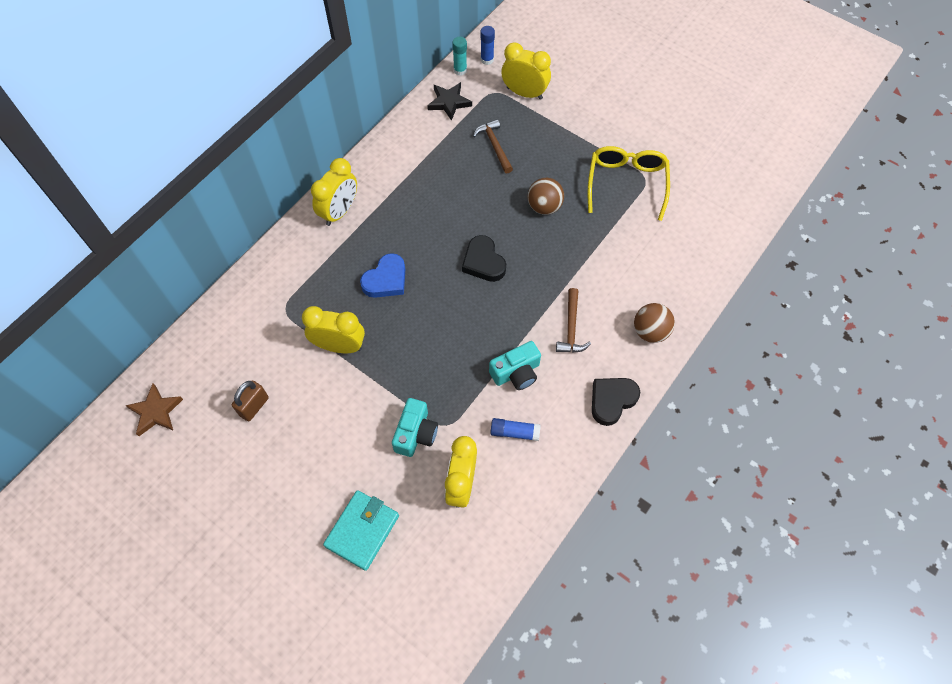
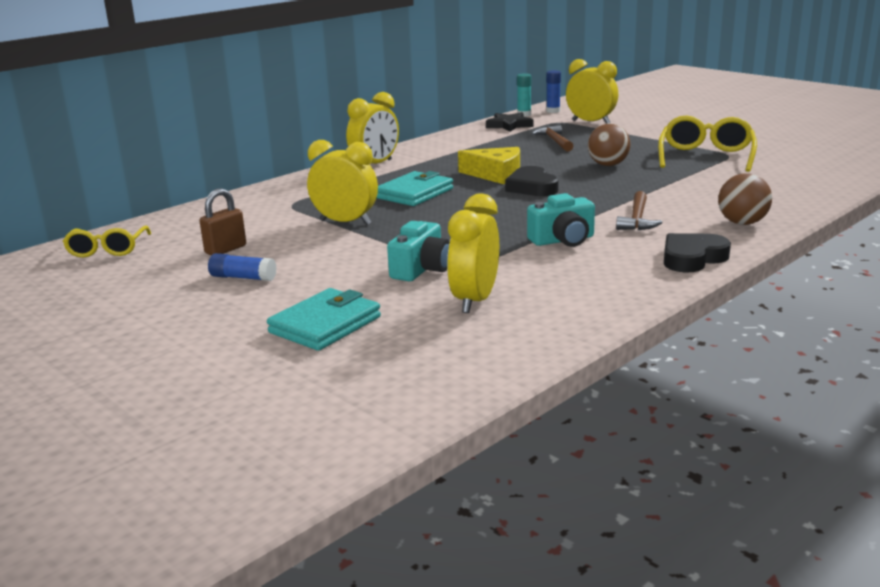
camera: 10 degrees right, 40 degrees down
(156, 412) = (107, 249): brown star -> yellow glasses
(386, 280) = (414, 193): blue heart -> turquoise wallet
(450, 233) = (496, 174): none -> yellow cheese
(514, 432) = (555, 272): blue glue stick -> blue glue stick (243, 278)

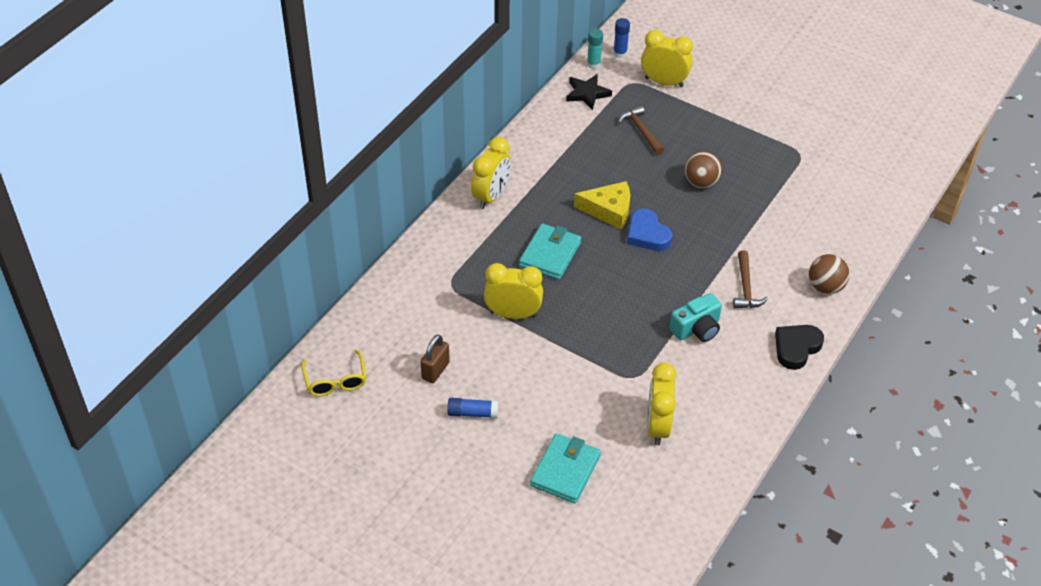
camera: 15 degrees left, 25 degrees up
(422, 269) = (604, 385): turquoise camera -> none
(532, 187) = (647, 234): black heart -> blue heart
(706, 157) = (781, 159): yellow glasses -> none

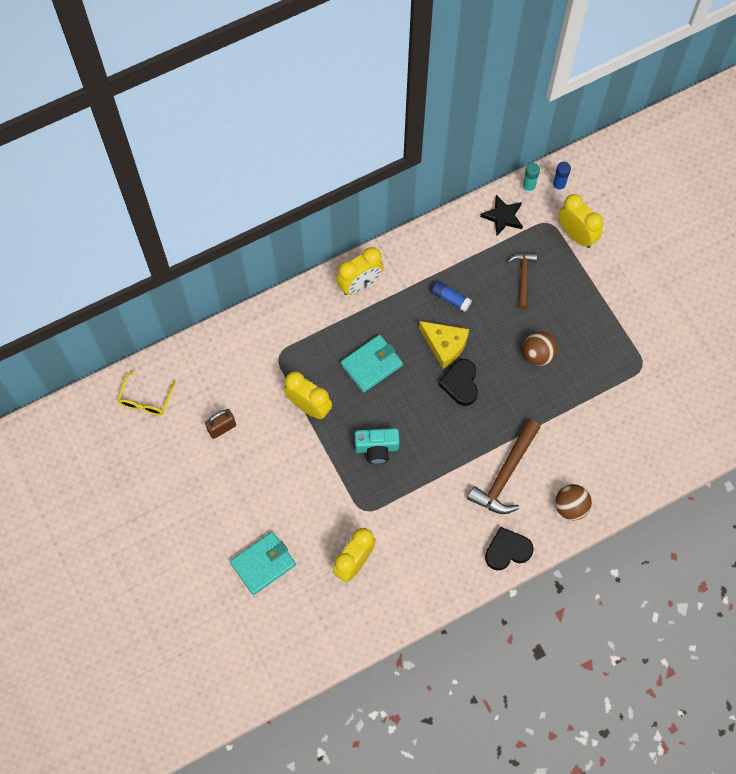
camera: 30 degrees right, 20 degrees up
(473, 413) = (227, 479): blue glue stick -> blue glue stick (450, 299)
(647, 234) = (460, 384): blue heart -> black heart
(696, 329) = (441, 492): turquoise camera -> turquoise camera (377, 448)
(745, 287) = (505, 474): brown hammer -> brown hammer, size x1.62

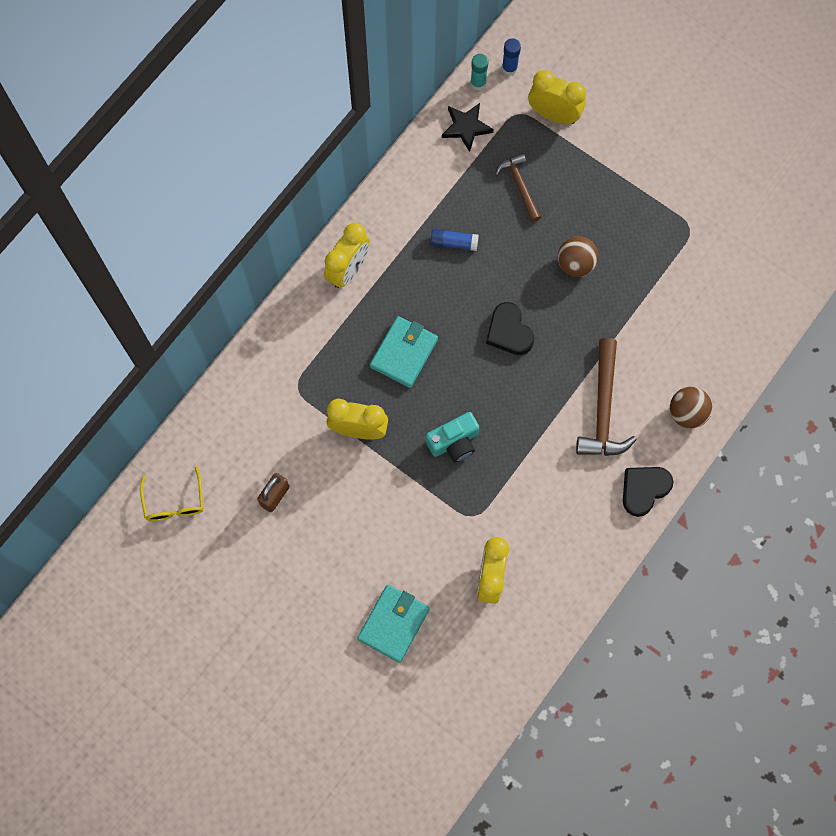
camera: 25 degrees left, 5 degrees up
(445, 345) = (472, 297): yellow cheese -> none

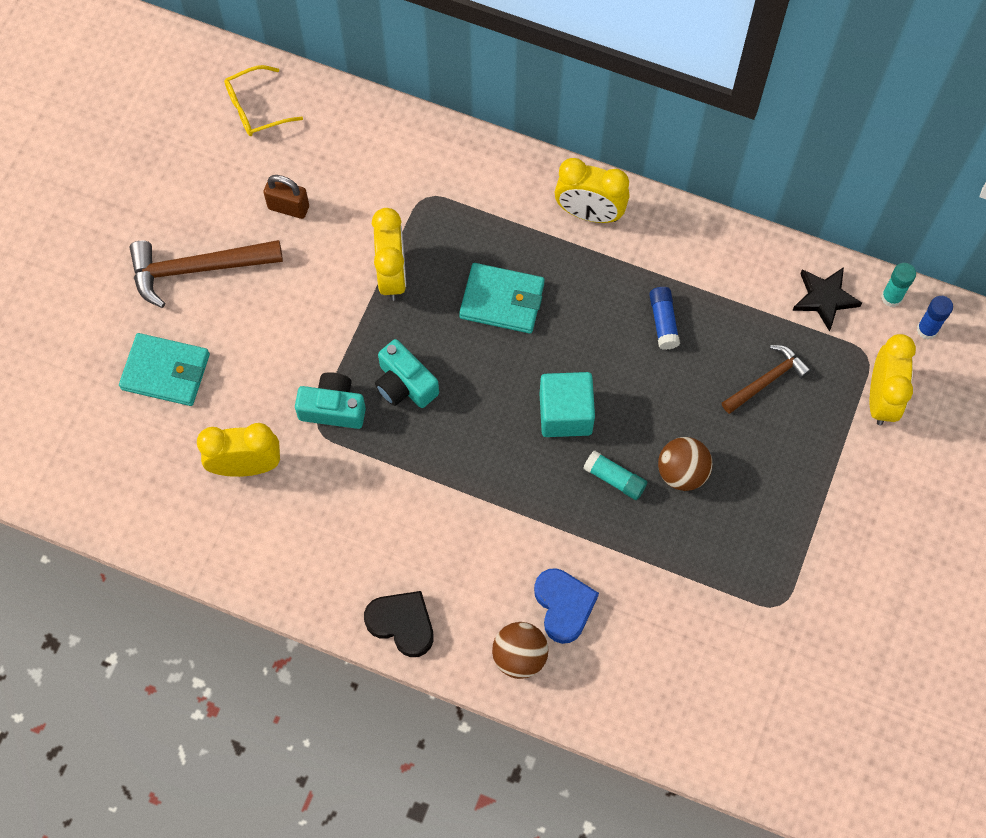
camera: 75 degrees right, 5 degrees down
(459, 500) = (333, 408): none -> turquoise camera
(509, 332) = (565, 414): black heart -> turquoise cube
(569, 311) = (614, 479): none -> turquoise glue stick
(603, 409) = (496, 550): brown hammer -> brown hammer (197, 269)
(657, 373) = (564, 606): none -> blue heart

